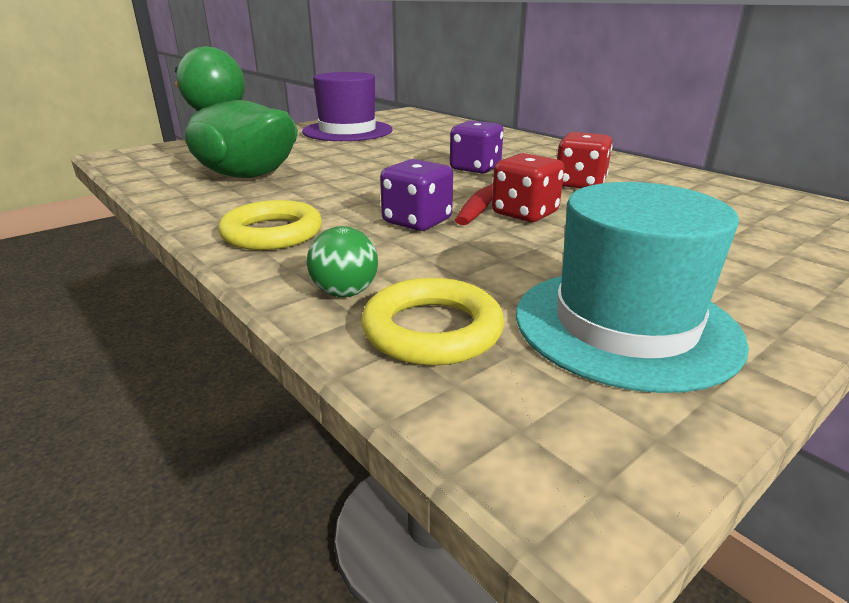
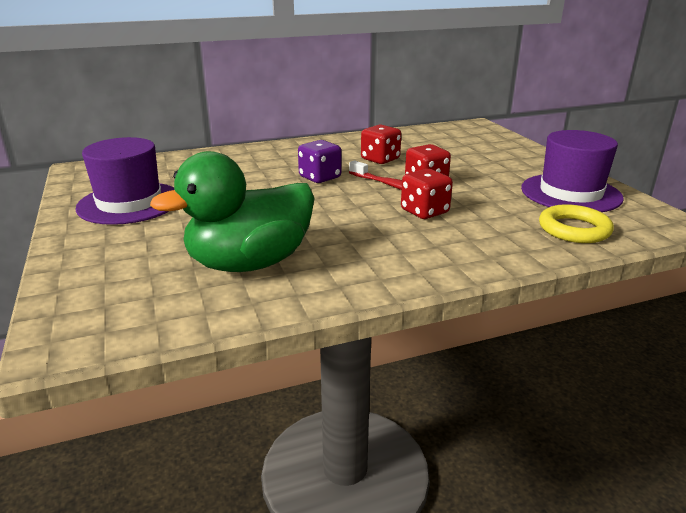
camera: 70 degrees left, 0 degrees up
(272, 233) = (423, 259): yellow ring -> none
(345, 293) = (529, 244): green ball -> none
(417, 222) = (424, 211): purple dice -> red dice
(625, 325) = (570, 193): turquoise hat -> purple hat

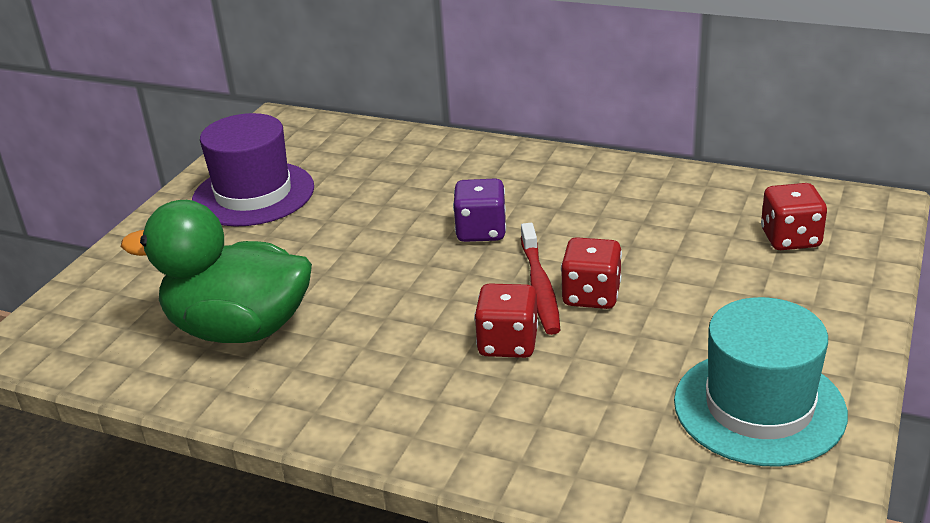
camera: 45 degrees right, 5 degrees up
(380, 159) = (603, 227): red dice -> red dice (790, 239)
(570, 193) = (759, 407): purple hat -> turquoise hat
(574, 229) = (639, 466): yellow ring -> none

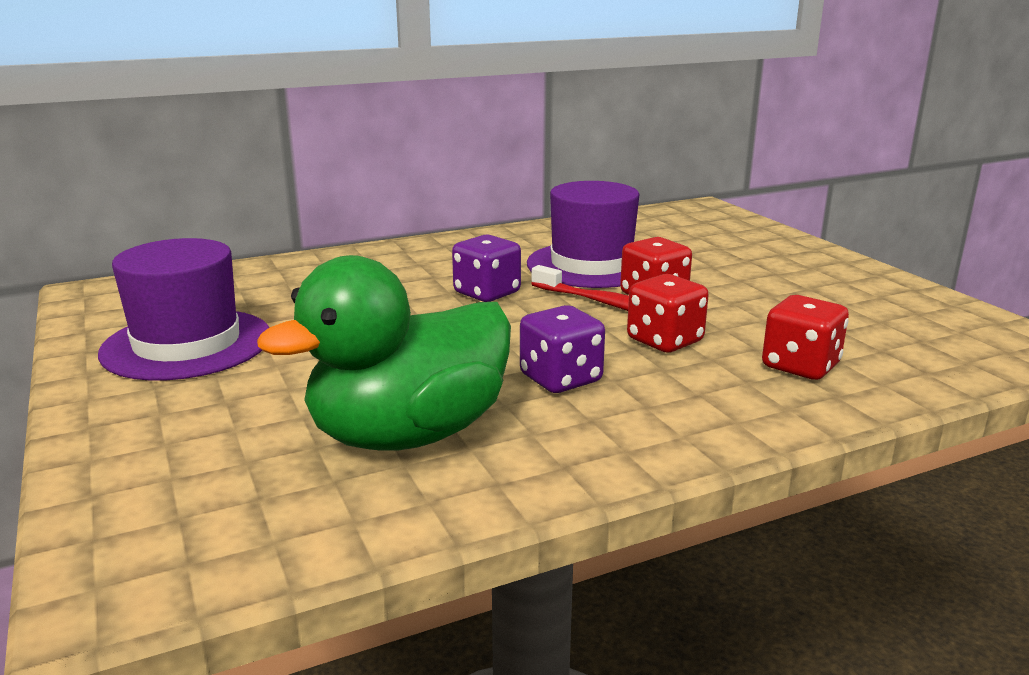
camera: 50 degrees left, 10 degrees down
(382, 336) = (560, 379): none -> purple dice
(612, 237) = (591, 265): none -> purple hat
(759, 407) = (876, 305): turquoise hat -> none
(790, 239) = (697, 232): red dice -> red dice (800, 366)

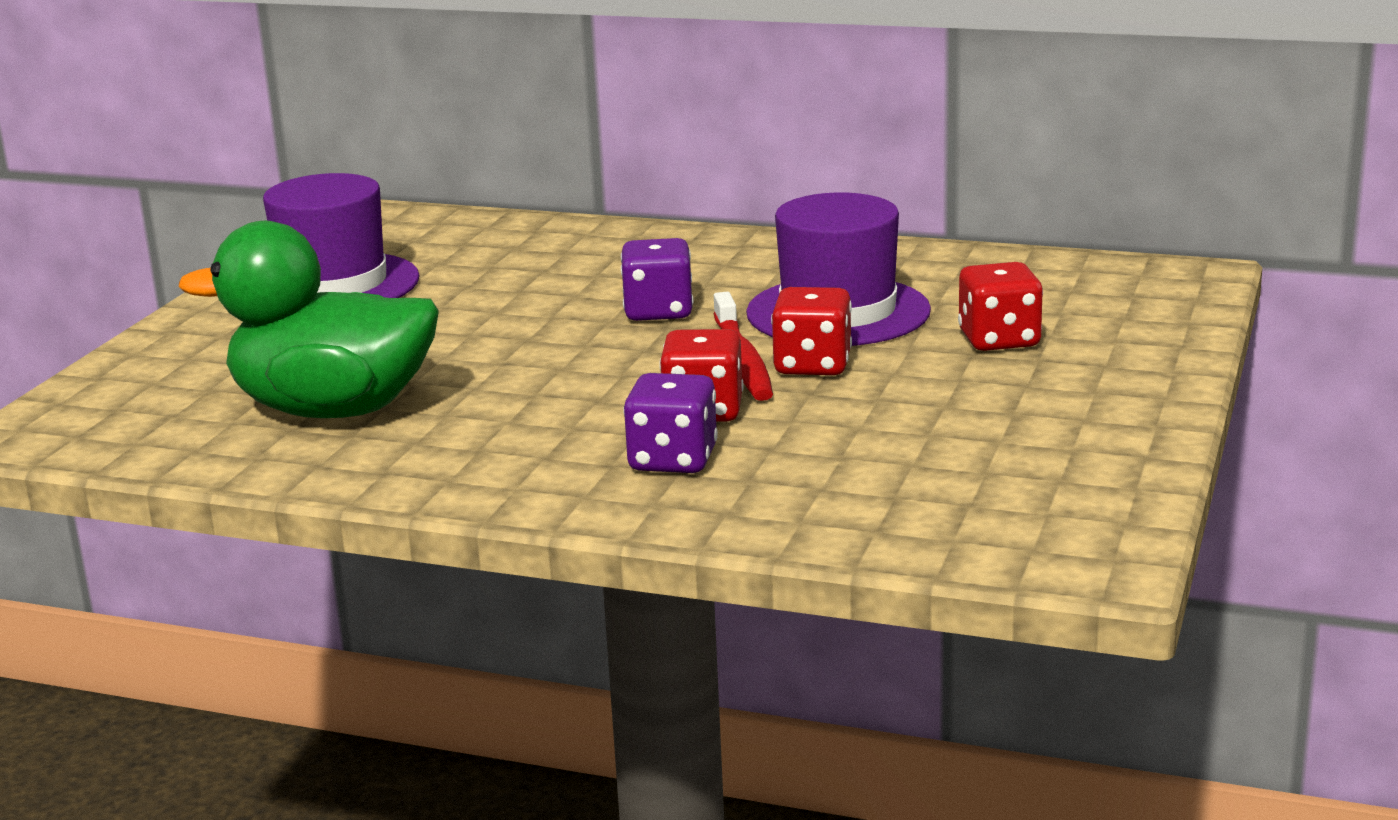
camera: 45 degrees right, 0 degrees up
(560, 379) = (532, 411): purple dice -> purple dice (672, 460)
(800, 366) = (765, 478): red dice -> red dice (999, 340)

